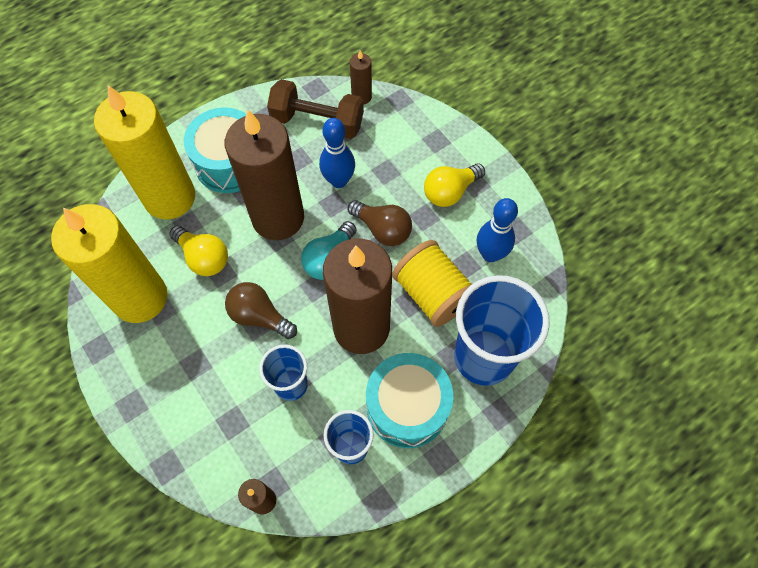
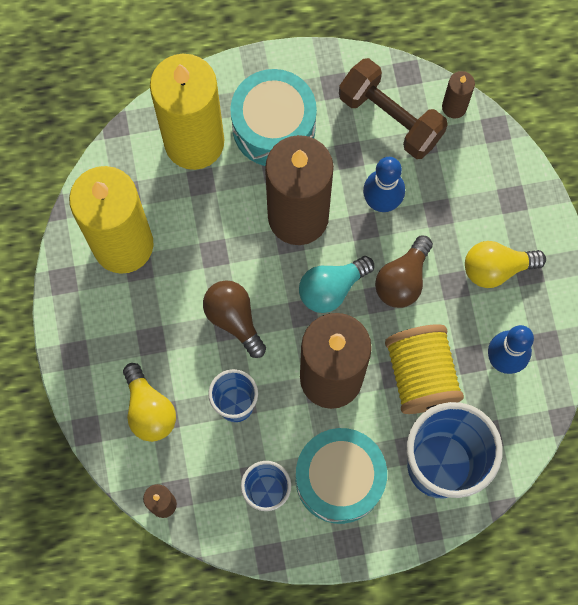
camera: 25 degrees right, 10 degrees up
(204, 258) = (203, 228): yellow light bulb -> yellow light bulb (149, 410)
(382, 229) = (402, 280): brown light bulb -> brown light bulb turned 60 degrees clockwise

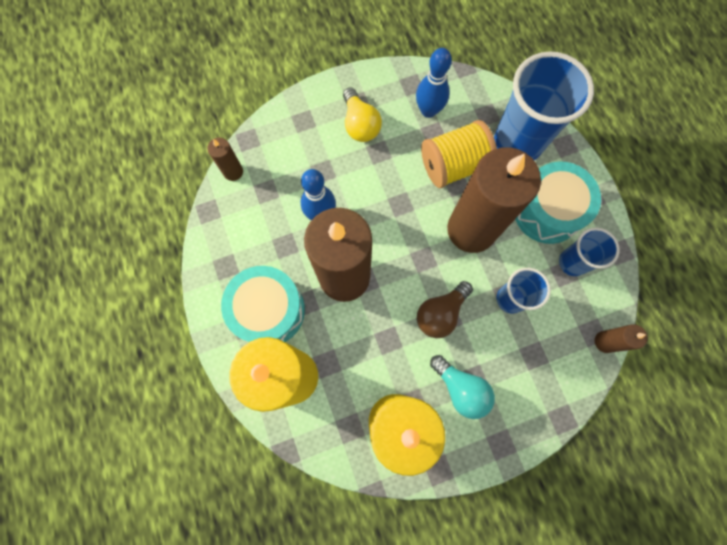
camera: 100 degrees left, 0 degrees up
(149, 410) = (532, 369): yellow light bulb -> none
(331, 288) = (399, 241): turquoise light bulb -> turquoise light bulb (461, 389)
(390, 117) = (248, 218): brown dumbbell -> none
(402, 280) = (382, 189): brown light bulb -> none

